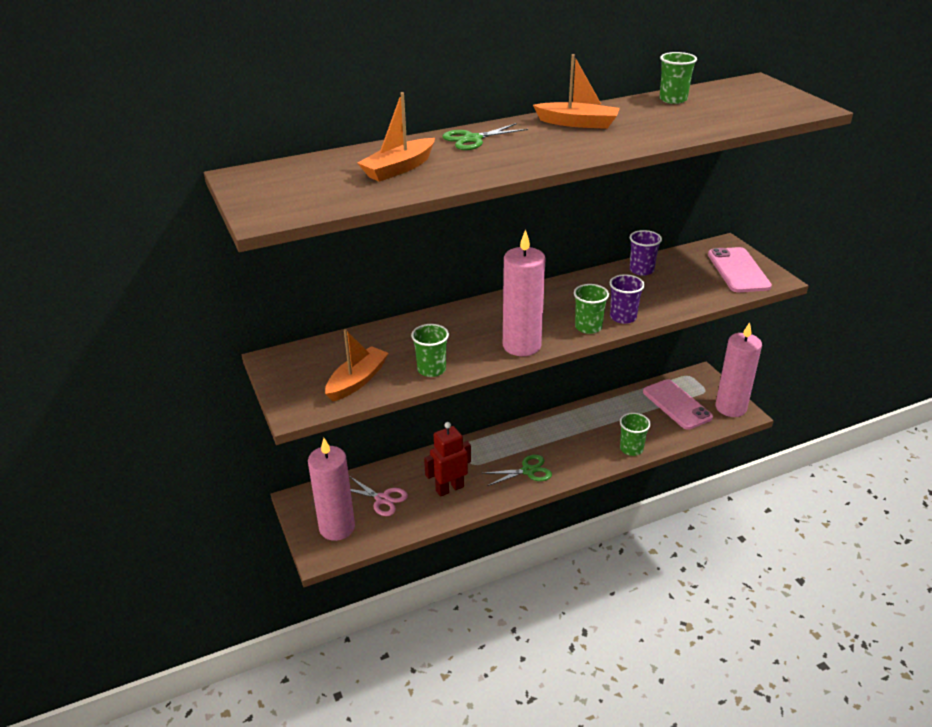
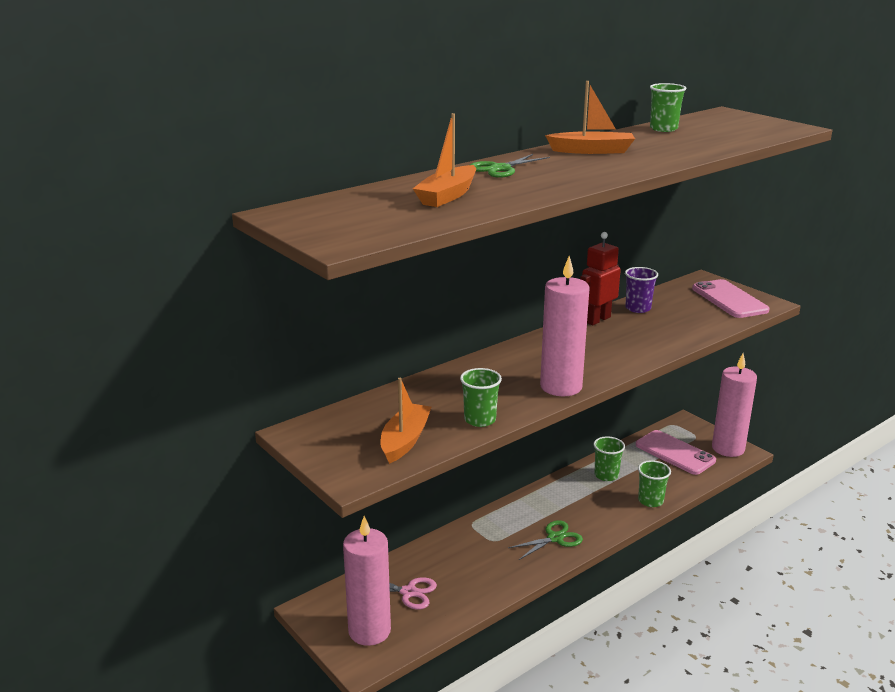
camera: 15 degrees left, 10 degrees down
(449, 488) = (479, 569): red robot -> red robot (597, 319)
(588, 327) = (617, 363): green cup -> green cup (606, 475)
(623, 317) = (646, 350): purple cup -> none

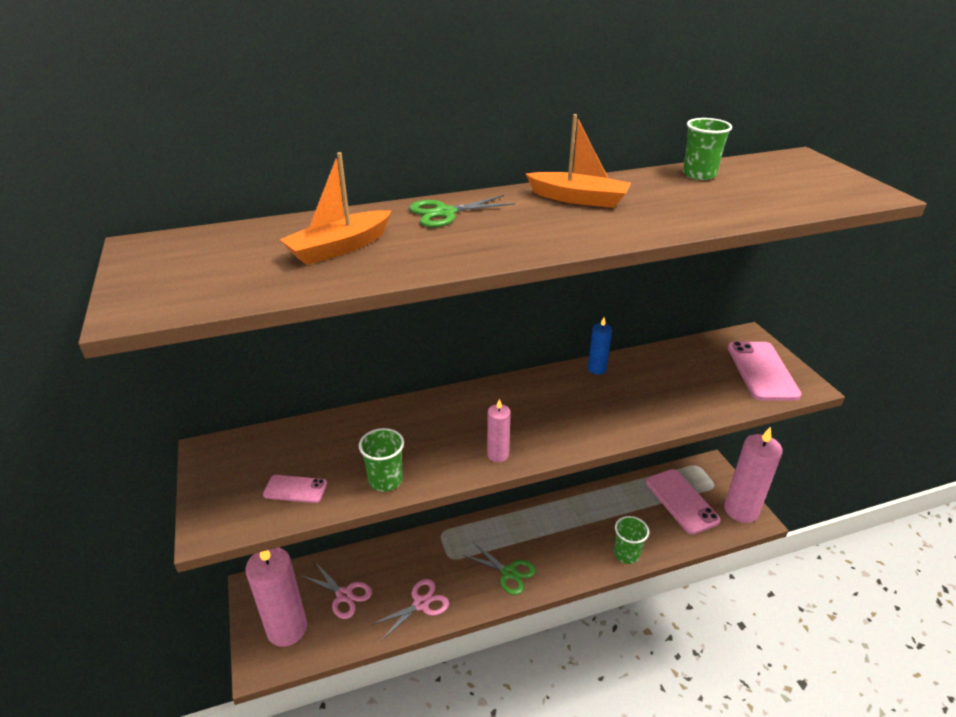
camera: 20 degrees right, 10 degrees up
(405, 440) = (295, 489): orange boat -> pink phone
(488, 580) = (421, 604): none -> pink scissors
(555, 538) = (509, 572): green scissors -> green scissors turned 45 degrees clockwise
(561, 387) = (498, 455): pink candle -> pink candle, size x0.48
(597, 319) = (597, 369): red robot -> blue candle
(606, 475) = (598, 510): green cup -> none
(638, 308) = (650, 362): purple cup -> none

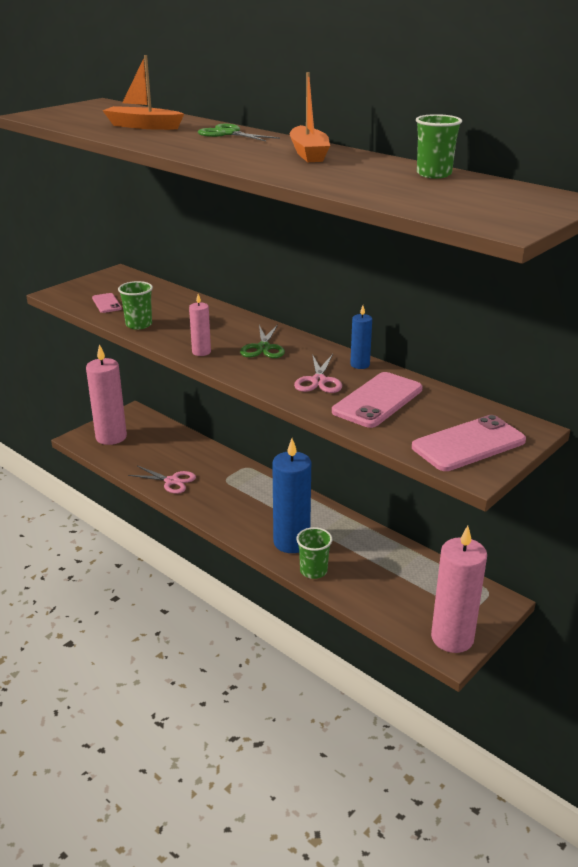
camera: 60 degrees right, 5 degrees down
(344, 595) = (154, 447): pink scissors -> pink scissors (319, 381)
(509, 572) = (235, 512): green scissors -> green scissors (263, 348)
(579, 551) = (291, 542): none -> blue candle
(681, 501) = (420, 591): pink phone -> pink phone (378, 400)

